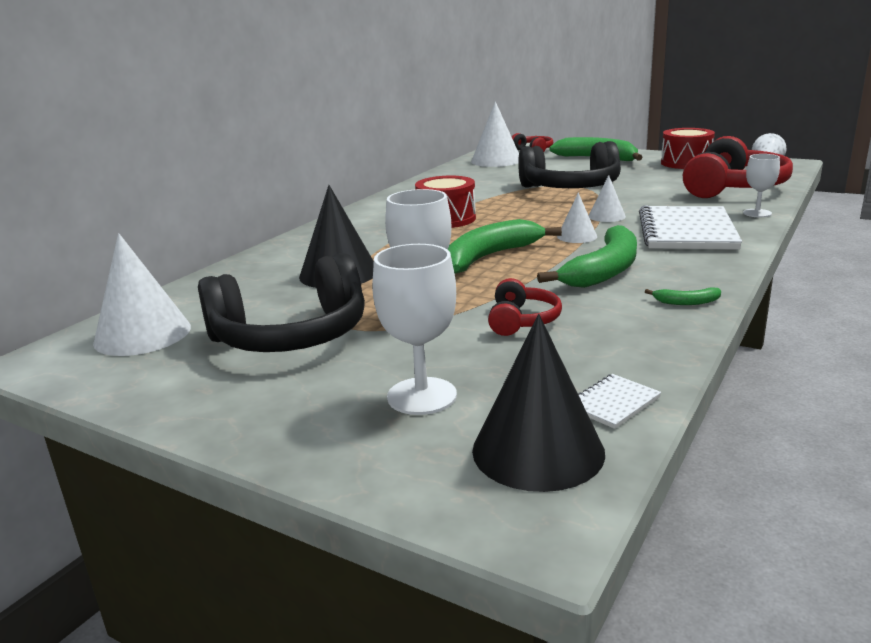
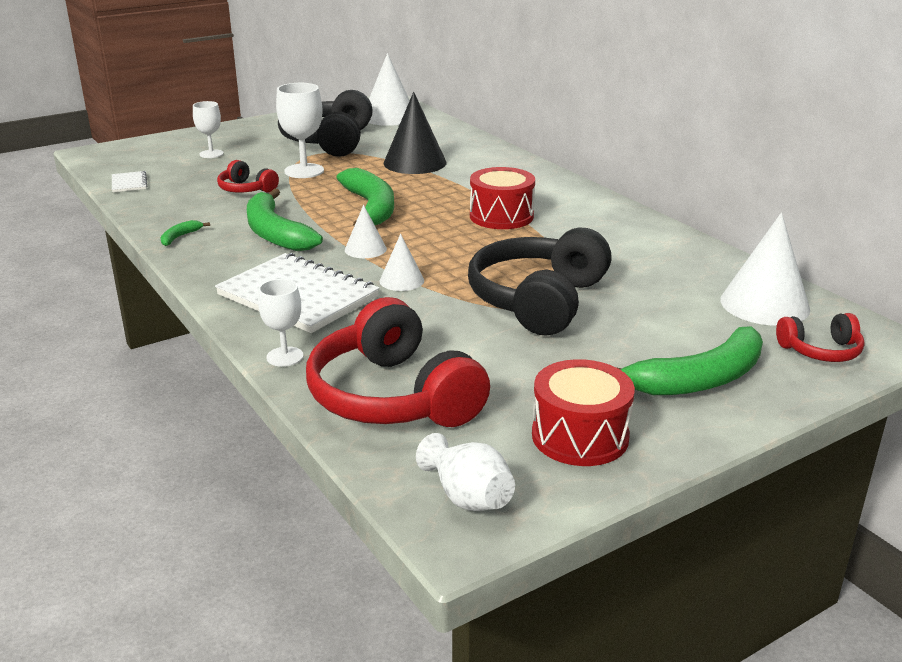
camera: 115 degrees right, 5 degrees up
(422, 396) = (211, 154): white goblet -> white goblet, size x0.63
(538, 450) = (130, 162): black cone -> none

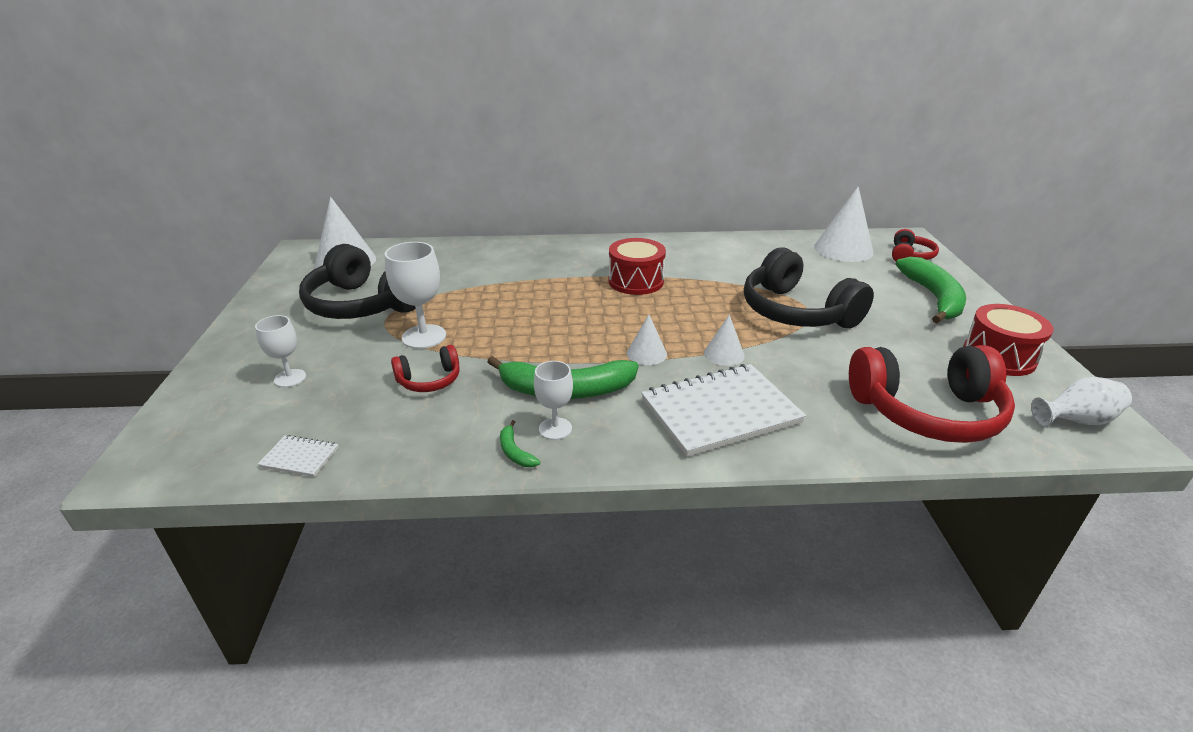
camera: 60 degrees left, 5 degrees up
(285, 357) = (838, 448): white goblet -> white goblet (555, 428)
(371, 207) = (557, 327): green banana -> none
(415, 163) = (479, 282): black cone -> none

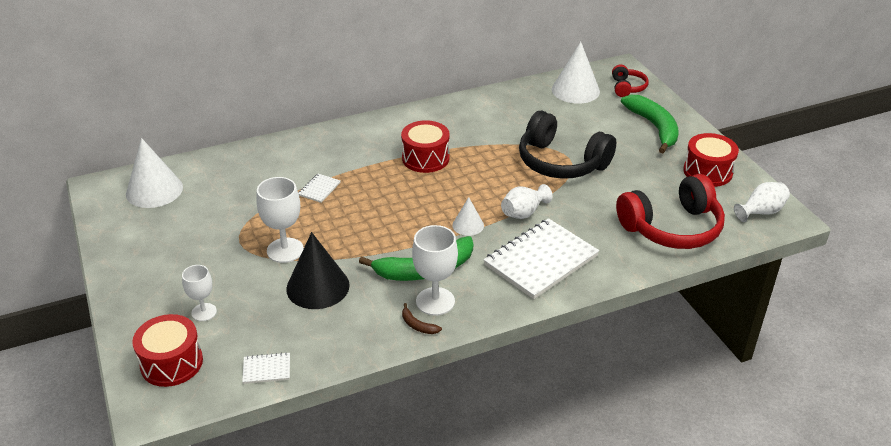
camera: 20 degrees left, 5 degrees up
(209, 423) = (171, 363): none -> red drum
(363, 304) = (208, 232): black headphones -> none
(429, 380) = (318, 287): red headphones -> black cone
(503, 288) = (319, 189): none -> white notebook
(515, 452) = (417, 325): green banana -> brown banana
(555, 428) = (435, 301): white goblet -> white goblet, size x1.59
(724, 354) = (524, 212): white cone -> white vase

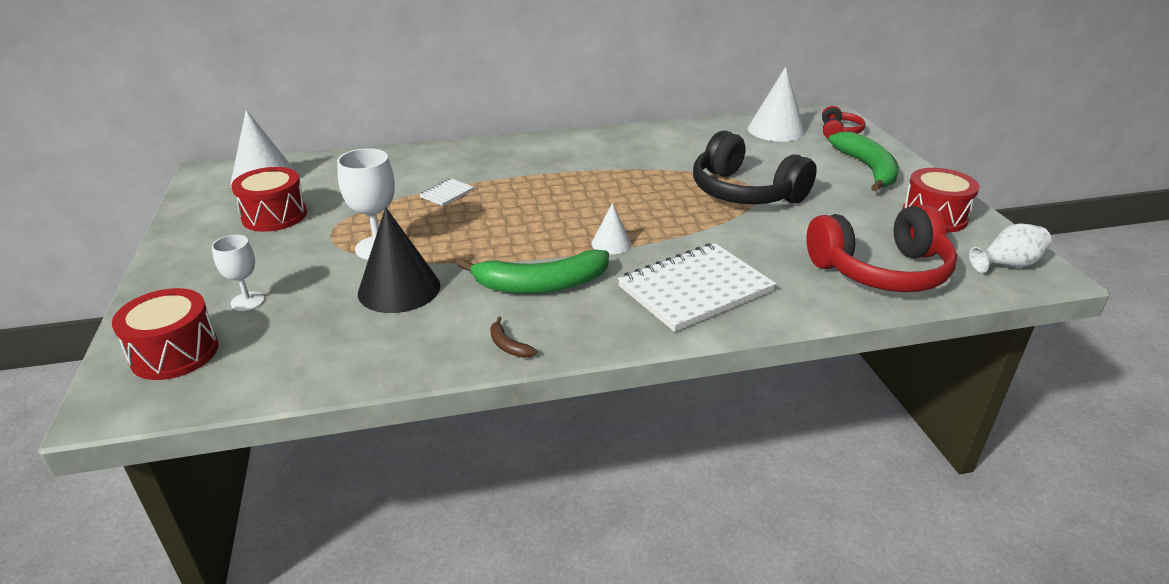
camera: 10 degrees right, 5 degrees down
(266, 369) = (288, 375): white notebook -> none
(425, 158) = (581, 176): red drum -> red drum (274, 216)
(435, 301) = (541, 320): white goblet -> none
(524, 212) = (685, 237): white vase -> none

